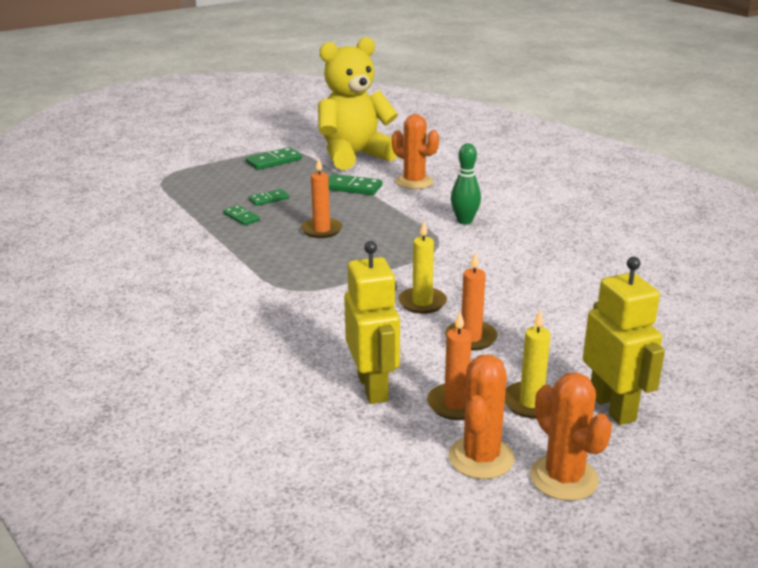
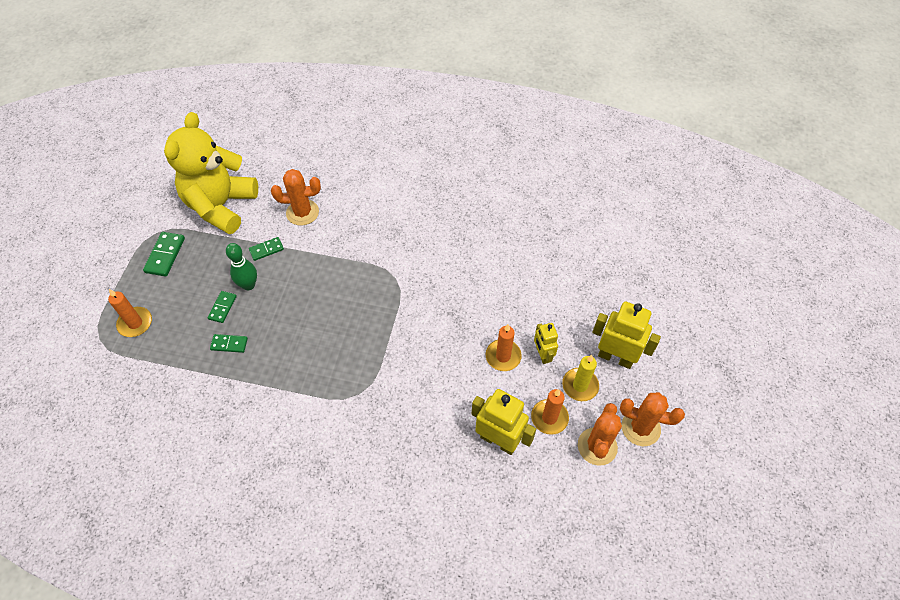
camera: 45 degrees left, 30 degrees up
(321, 230) = (304, 317): orange candle -> orange candle (135, 323)
(352, 187) = (266, 249): green domino -> green domino, size x0.66
(422, 303) = (446, 345): yellow candle -> none
(464, 221) = (383, 238): green bowling pin -> green bowling pin (248, 285)
(481, 458) = (597, 446): orange cactus -> orange cactus turned 45 degrees clockwise
(519, 359) = (542, 355): none -> yellow robot

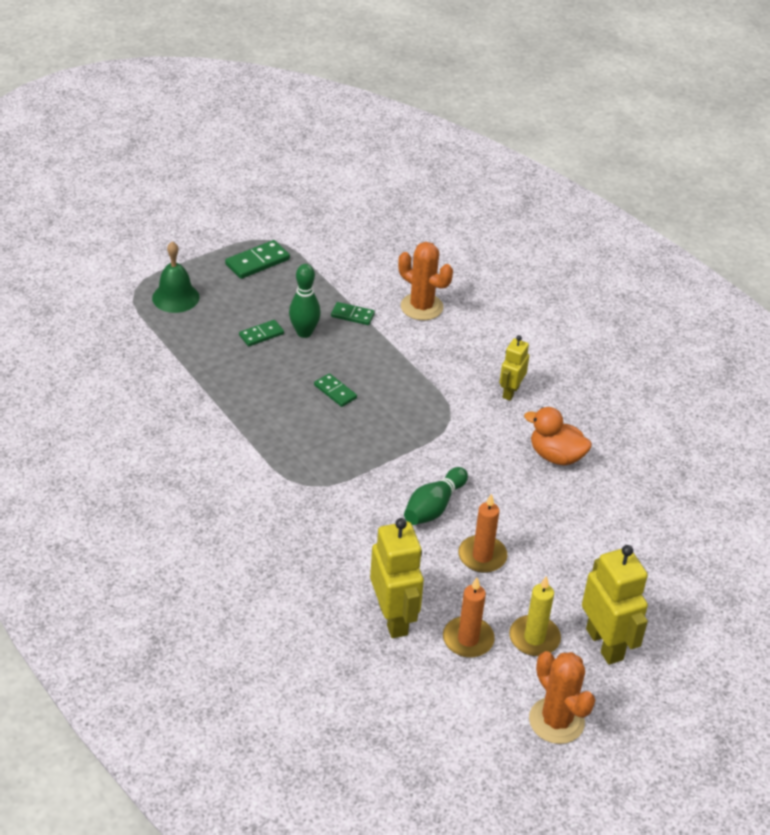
camera: 40 degrees right, 15 degrees down
(135, 323) = (175, 297): orange candle -> green bell
(221, 206) = (351, 254): yellow teddy bear -> none
(229, 344) = (235, 366): green domino -> green domino (335, 392)
(446, 346) = (434, 507): none -> green bowling pin
(475, 257) = (556, 456): none -> orange duck
(542, 355) = (526, 584): yellow robot -> yellow robot (510, 392)
(597, 446) = (489, 699): orange cactus -> none

